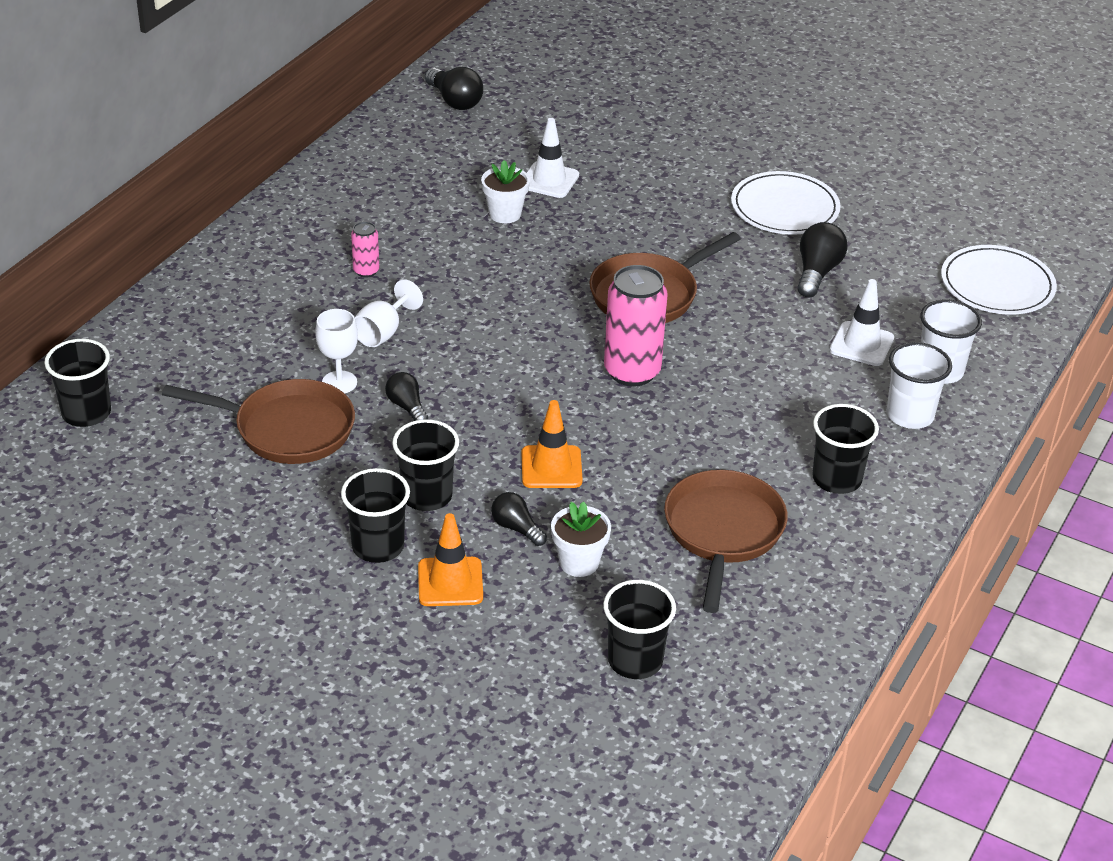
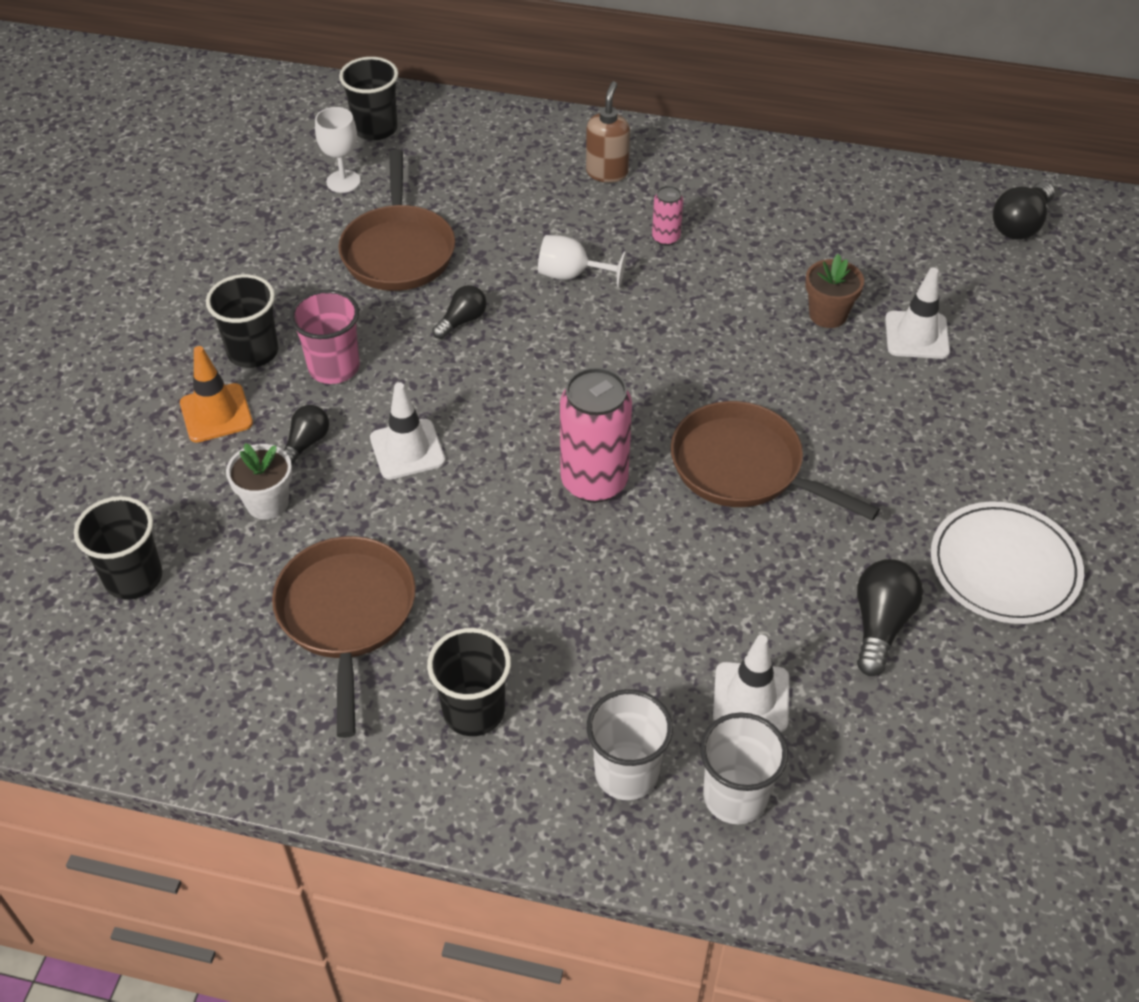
camera: 75 degrees right, 10 degrees up
(256, 283) = (607, 172): none -> brown soap dispenser
(339, 382) = (480, 266): white goblet -> white goblet (343, 181)
(427, 496) = (334, 367): black cup -> pink cup
(505, 214) = (828, 314): white flower pot -> brown flower pot
(551, 467) = (407, 449): orange traffic cone -> white traffic cone
(723, 532) = (346, 616): brown pan -> brown pan turned 90 degrees counterclockwise
(817, 273) = (880, 625): black light bulb -> black light bulb turned 75 degrees counterclockwise
(997, 285) = (972, 845): white plate -> none

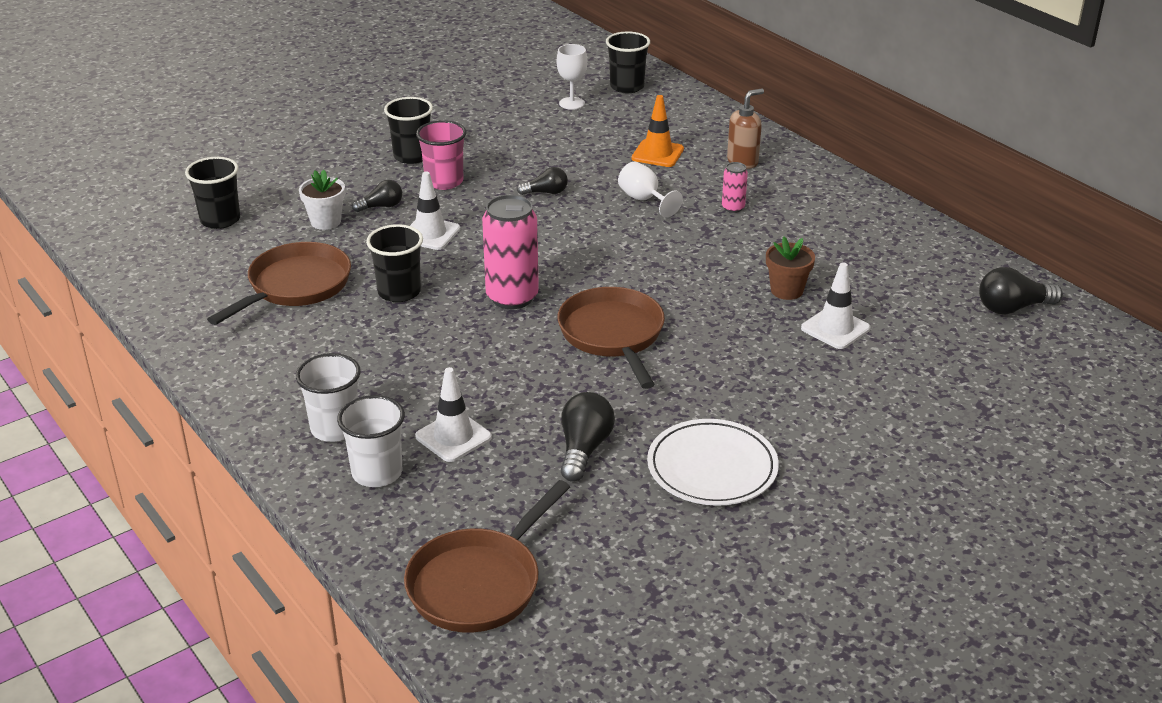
camera: 40 degrees right, 15 degrees down
(216, 413) = (355, 173): orange traffic cone -> orange traffic cone (657, 154)
(398, 250) = (557, 146): brown pan -> brown pan (479, 583)
(473, 711) = (298, 358): black cup -> black cup (399, 292)
(880, 625) = (584, 449): black light bulb -> black light bulb turned 45 degrees counterclockwise

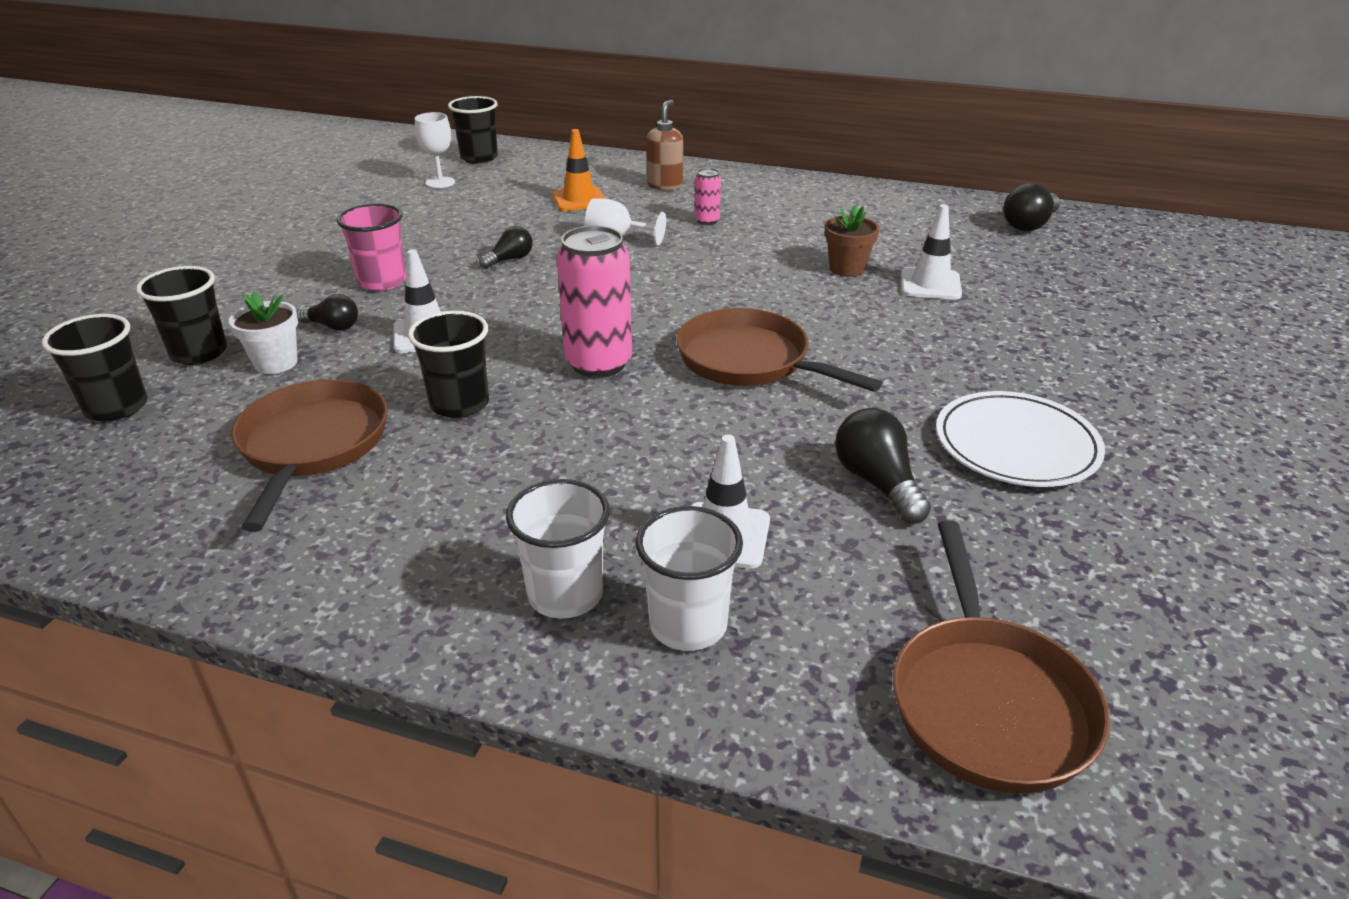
camera: 35 degrees left, 0 degrees up
(381, 206) = (333, 326): black light bulb -> black light bulb turned 75 degrees clockwise
(412, 156) = (314, 270): black cup -> black cup (199, 353)

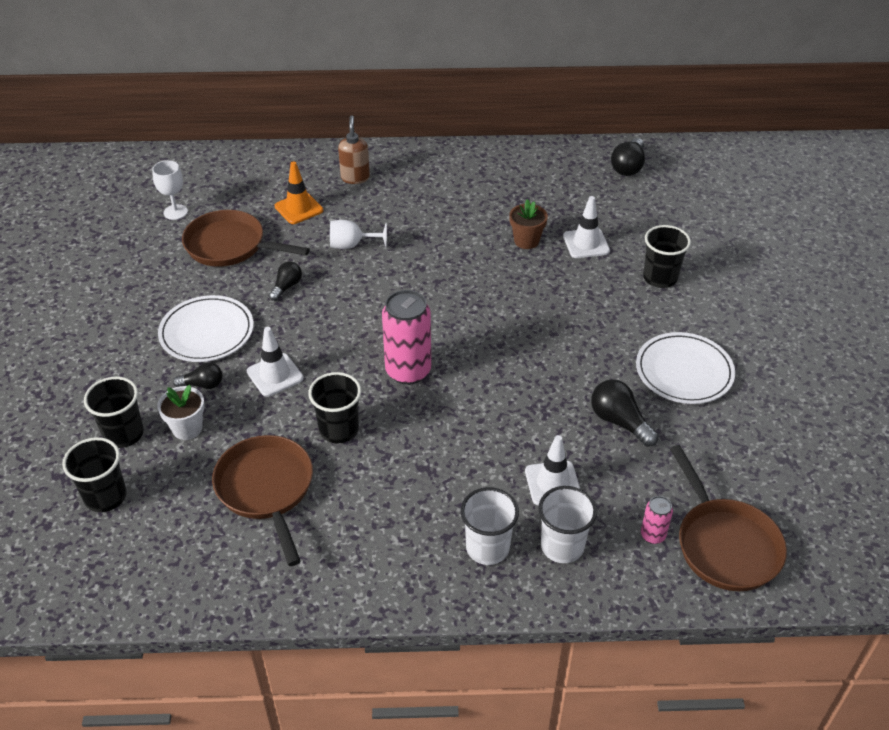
camera: 20 degrees left, 10 degrees up
(382, 282) = (207, 332): pink cup -> white plate
(479, 158) = (187, 175): black cup -> black cup (660, 278)
(707, 221) = (407, 212): pink can -> pink can (652, 535)
(750, 361) = (503, 344): brown pan -> brown pan (230, 246)

